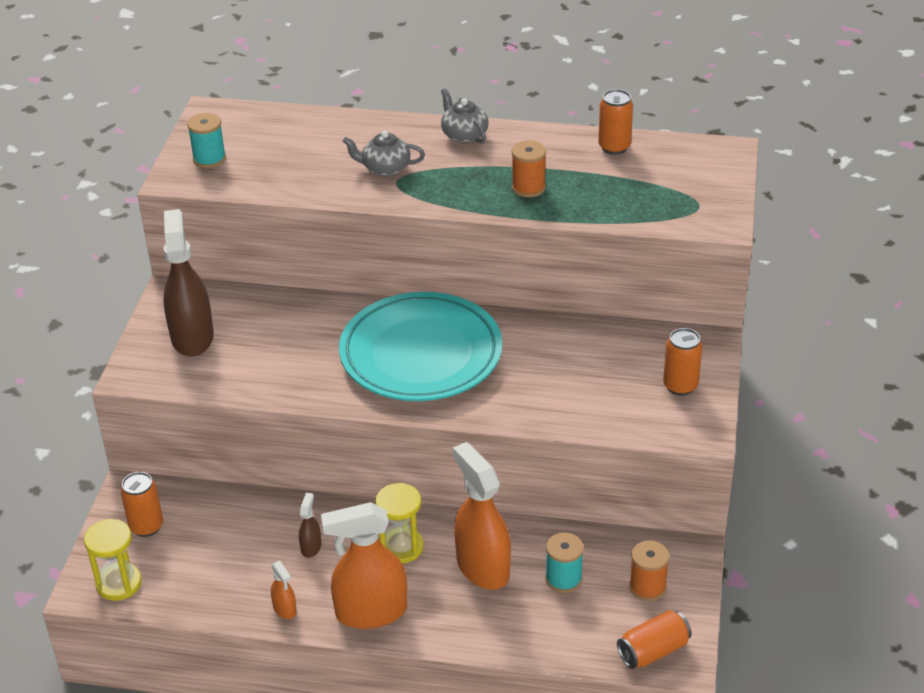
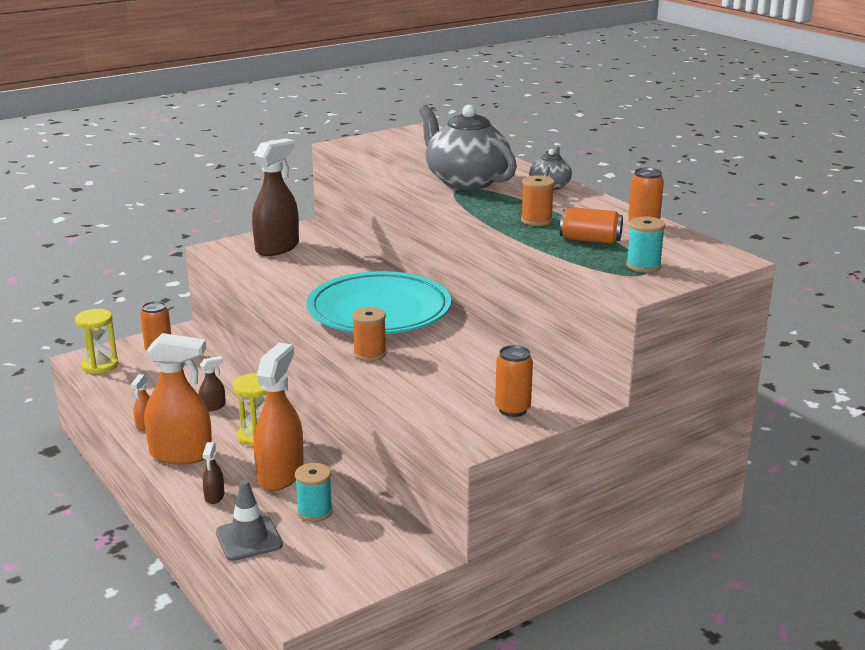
camera: 45 degrees right, 15 degrees down
(209, 159) = (378, 144): turquoise spool -> turquoise spool (643, 266)
(371, 612) = (181, 454): orange spray bottle -> orange spray bottle turned 150 degrees clockwise
(385, 168) = (465, 181): grey teapot -> grey teapot, size x2.03
(468, 627) = (214, 496): none -> brown spray bottle
(557, 640) = (249, 539): none -> grey traffic cone
(647, 587) = (357, 552): orange spool -> orange spool (369, 354)
(653, 651) = (293, 587): orange can -> orange can (590, 240)

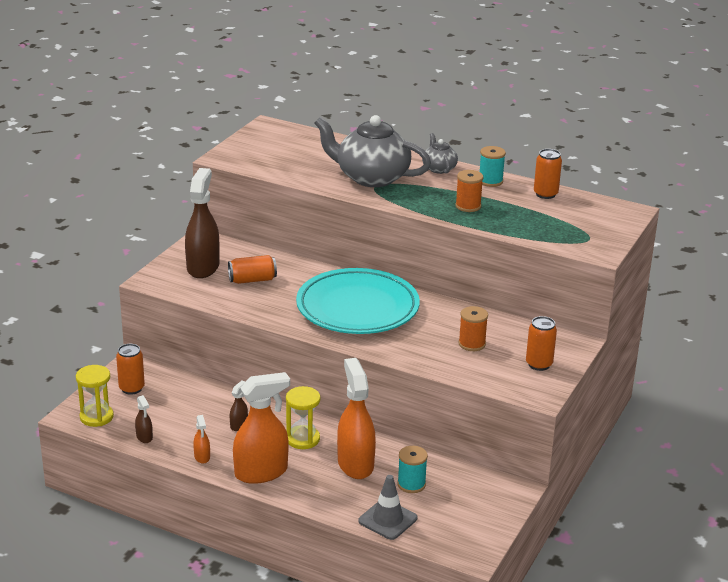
camera: 30 degrees left, 5 degrees up
(214, 496) = (326, 497): brown spray bottle -> brown spray bottle (144, 437)
(369, 354) = (393, 347): orange spool -> orange spool (472, 344)
(590, 240) = (524, 216): orange can -> orange can (252, 280)
(643, 266) = (583, 231): turquoise spool -> turquoise spool (490, 181)

